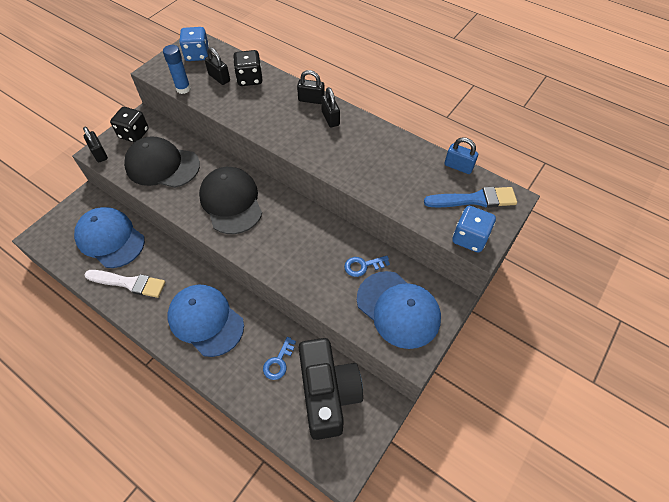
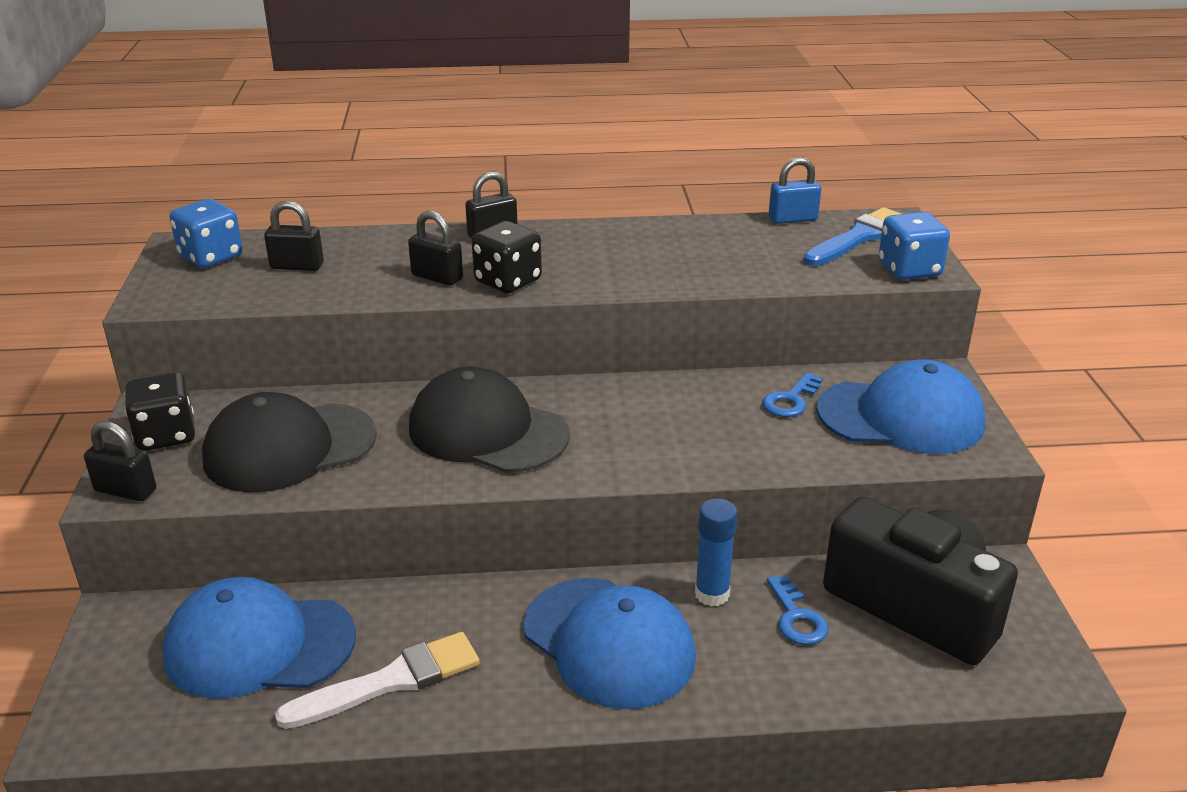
camera: 40 degrees left, 25 degrees down
(183, 89) = (248, 300): blue glue stick -> blue glue stick (712, 594)
(206, 320) = (609, 642): blue cap -> blue cap turned 135 degrees counterclockwise
(250, 79) = (354, 249): black dice -> black dice (508, 281)
(330, 118) = (553, 241): black padlock -> black padlock (437, 277)

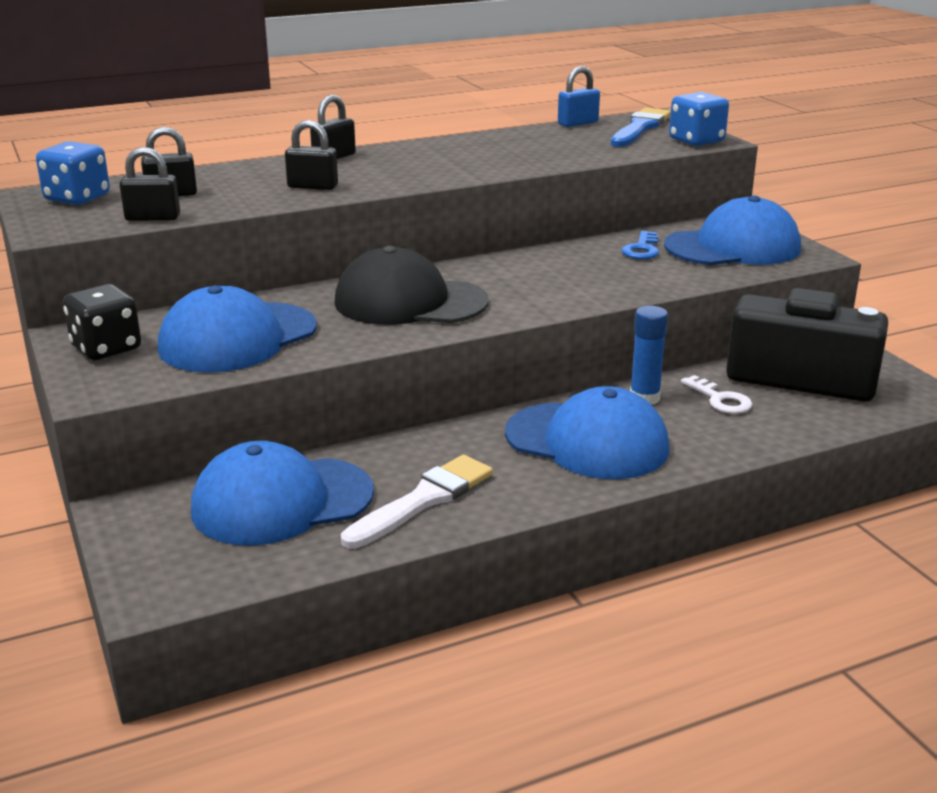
camera: 20 degrees left, 5 degrees down
(125, 490) = (103, 389): black padlock -> black padlock (152, 218)
(289, 447) = (238, 338): black cap -> blue cap
(508, 281) = (379, 182): black dice -> none
(797, 617) = (720, 399): blue key -> white key

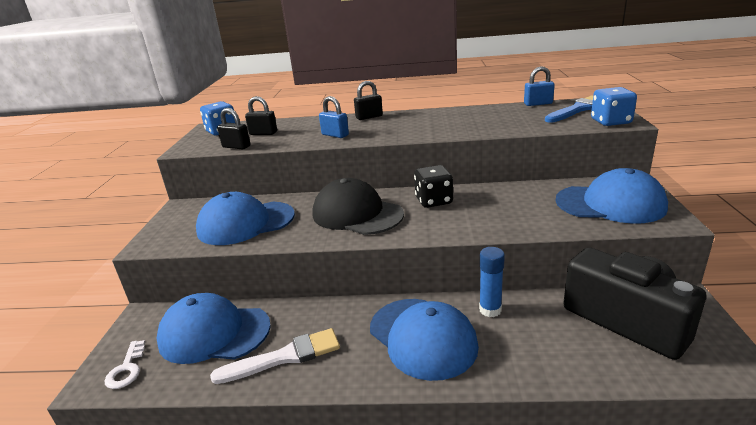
camera: 30 degrees right, 0 degrees up
(106, 348) = (183, 218): black dice -> black dice (433, 201)
(312, 186) = (335, 135): black padlock -> blue padlock
(642, 249) = (539, 196): blue key -> none
(720, 399) = (546, 325): white key -> white key (127, 369)

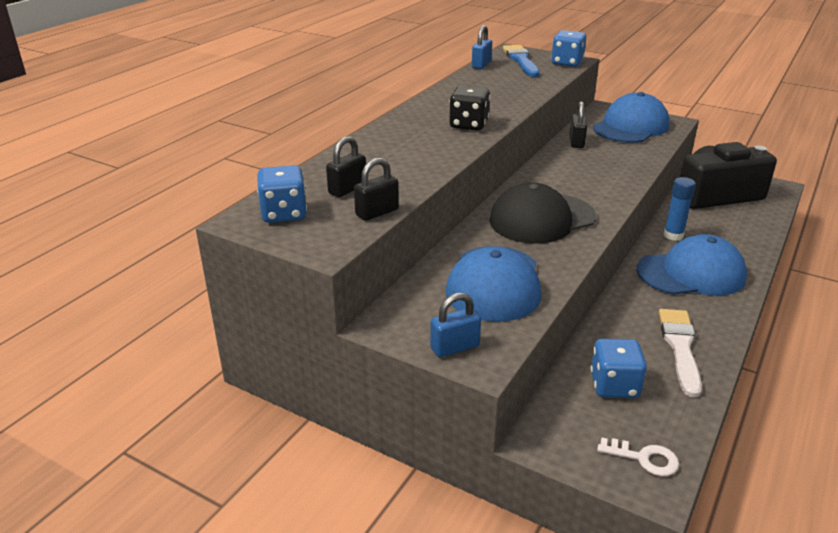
camera: 65 degrees left, 5 degrees up
(214, 333) = (614, 385): blue cap -> blue dice
(335, 135) = (428, 154): blue padlock -> blue padlock (455, 347)
(369, 117) = (391, 127): black padlock -> black padlock (576, 142)
(433, 201) = (553, 179): black dice -> black dice (468, 125)

